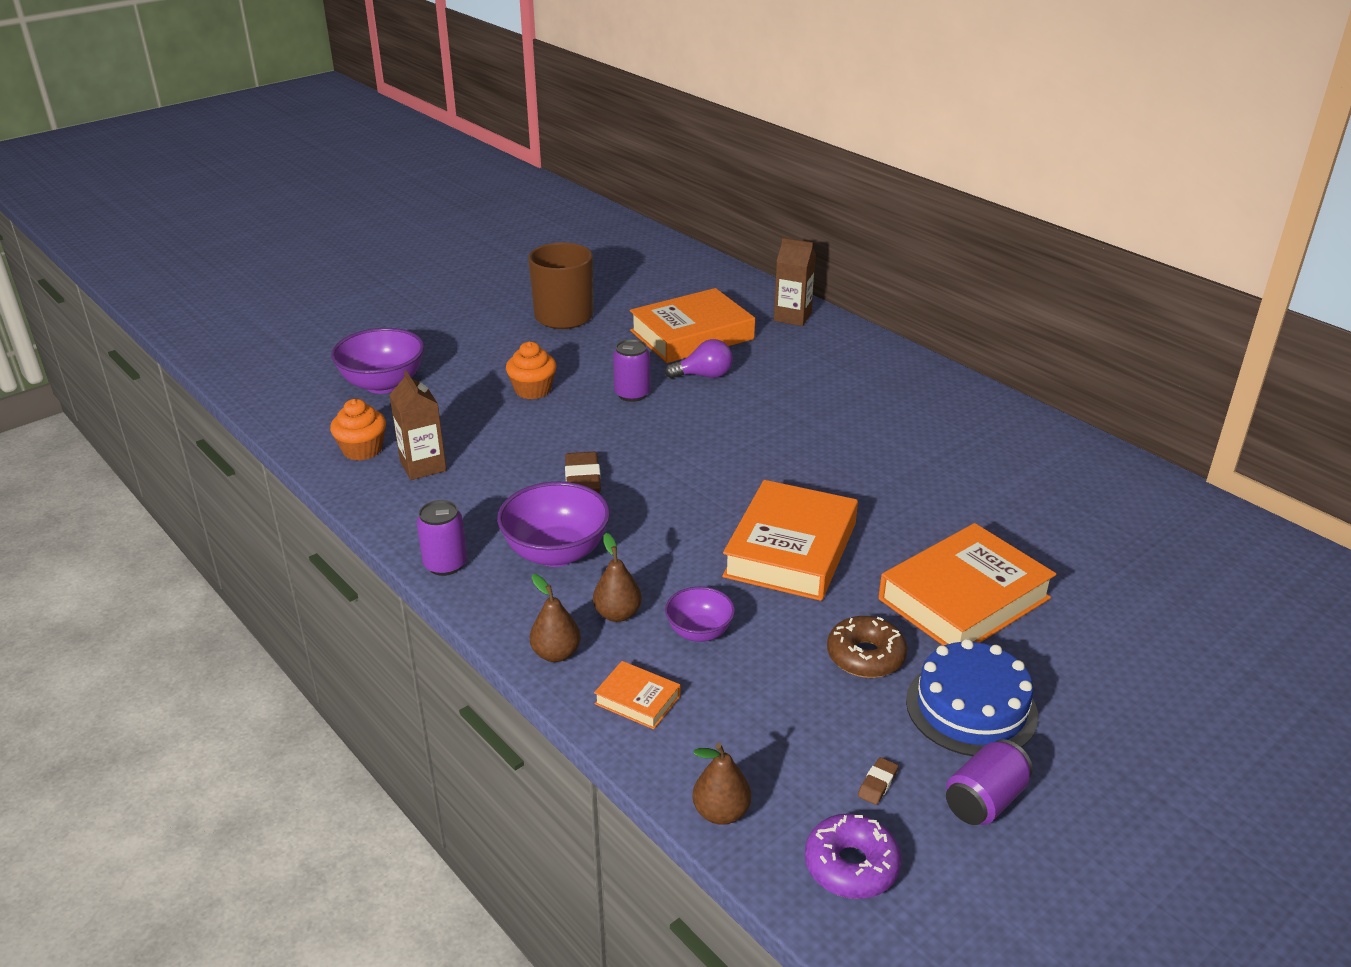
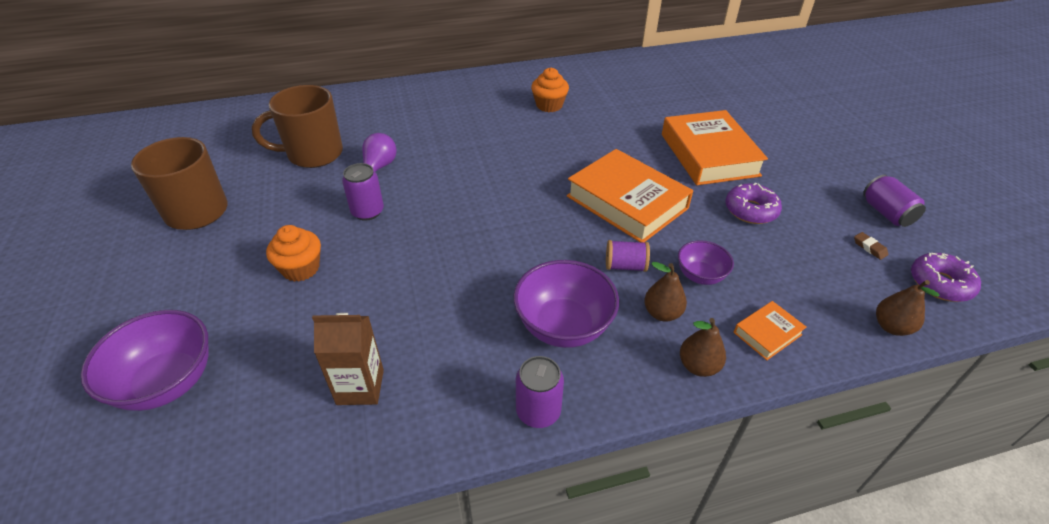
camera: 65 degrees left, 10 degrees up
(362, 450) = (284, 435): orange cupcake -> orange cupcake (549, 105)
(582, 479) = (468, 278): brown eraser -> none
(674, 573) = (625, 266): none -> purple spool
(692, 335) = (313, 154): orange book -> brown mug
(792, 317) = (342, 103): brown carton -> none
(865, 656) = (750, 210): brown donut -> purple donut
(971, 708) = (808, 189): blue cake -> none

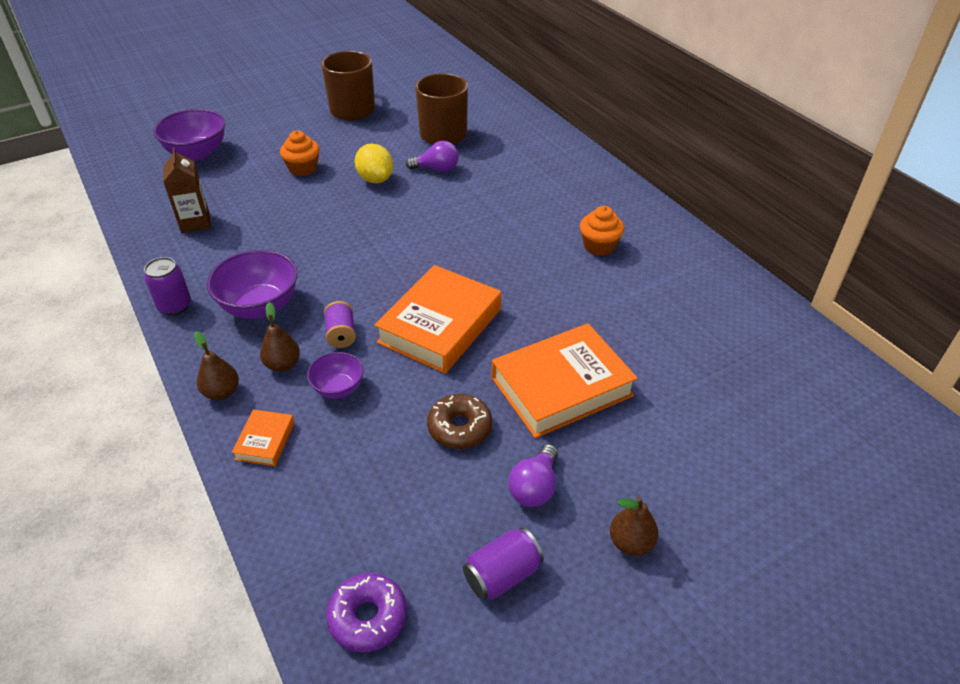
camera: 75 degrees right, 0 degrees up
(367, 212) = (375, 179): purple can -> yellow lemon
(750, 210) = (460, 428): purple donut -> brown donut
(767, 333) = (265, 441): orange book -> orange book turned 60 degrees clockwise
(808, 185) = (534, 487): none -> purple light bulb
(869, 248) = (421, 545): brown eraser -> none
(891, 327) = (285, 551): brown pear -> brown pear (630, 542)

